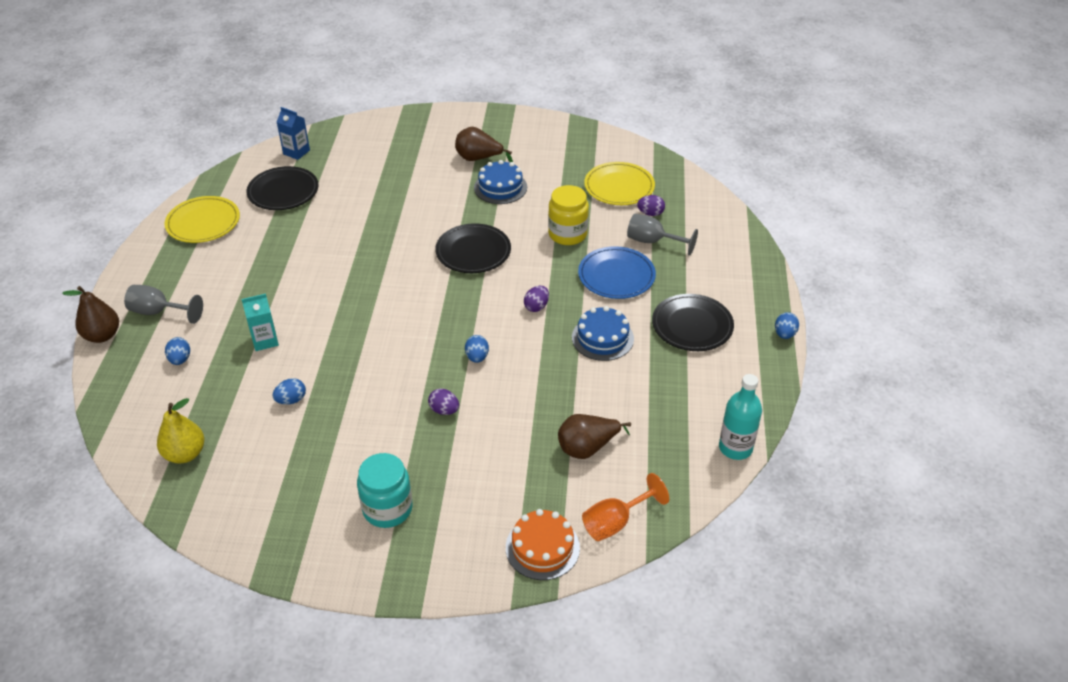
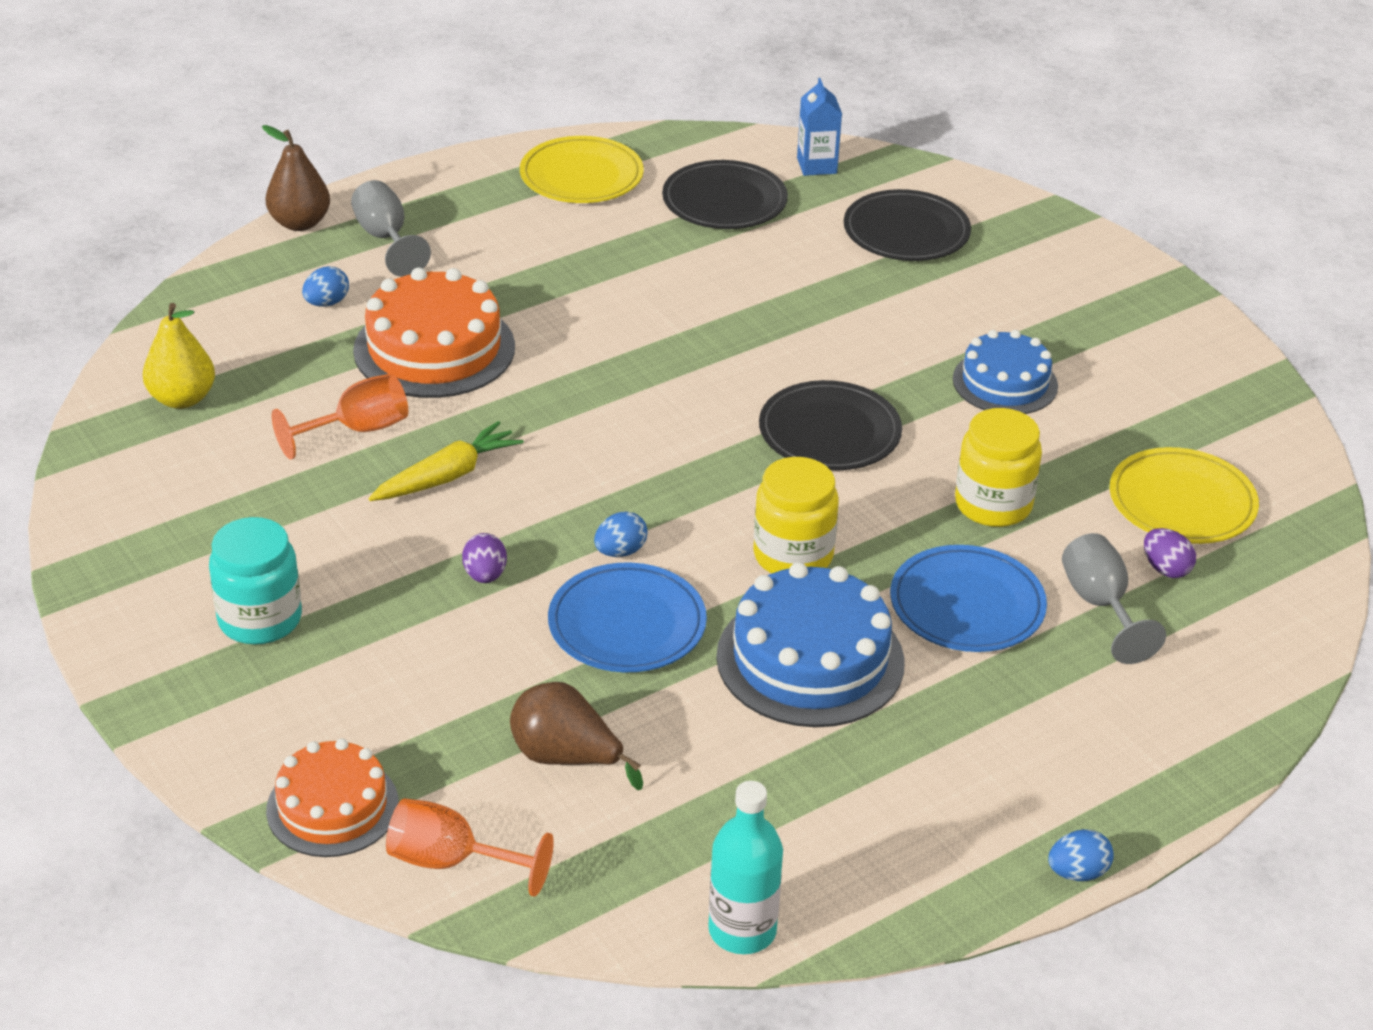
camera: 50 degrees right, 5 degrees down
(265, 340) = (434, 348): turquoise carton -> orange cake
(291, 400) = (357, 430): blue egg -> orange goblet
(362, 386) = (447, 476): none -> yellow carrot
(478, 159) = (1039, 327): brown pear -> none
(525, 381) = (627, 624): none -> blue plate
(536, 307) = (793, 555): purple egg -> yellow jar
(602, 338) = (810, 659): blue cake -> blue cake, size x1.55
(692, 325) = (959, 747): black plate -> black plate (906, 232)

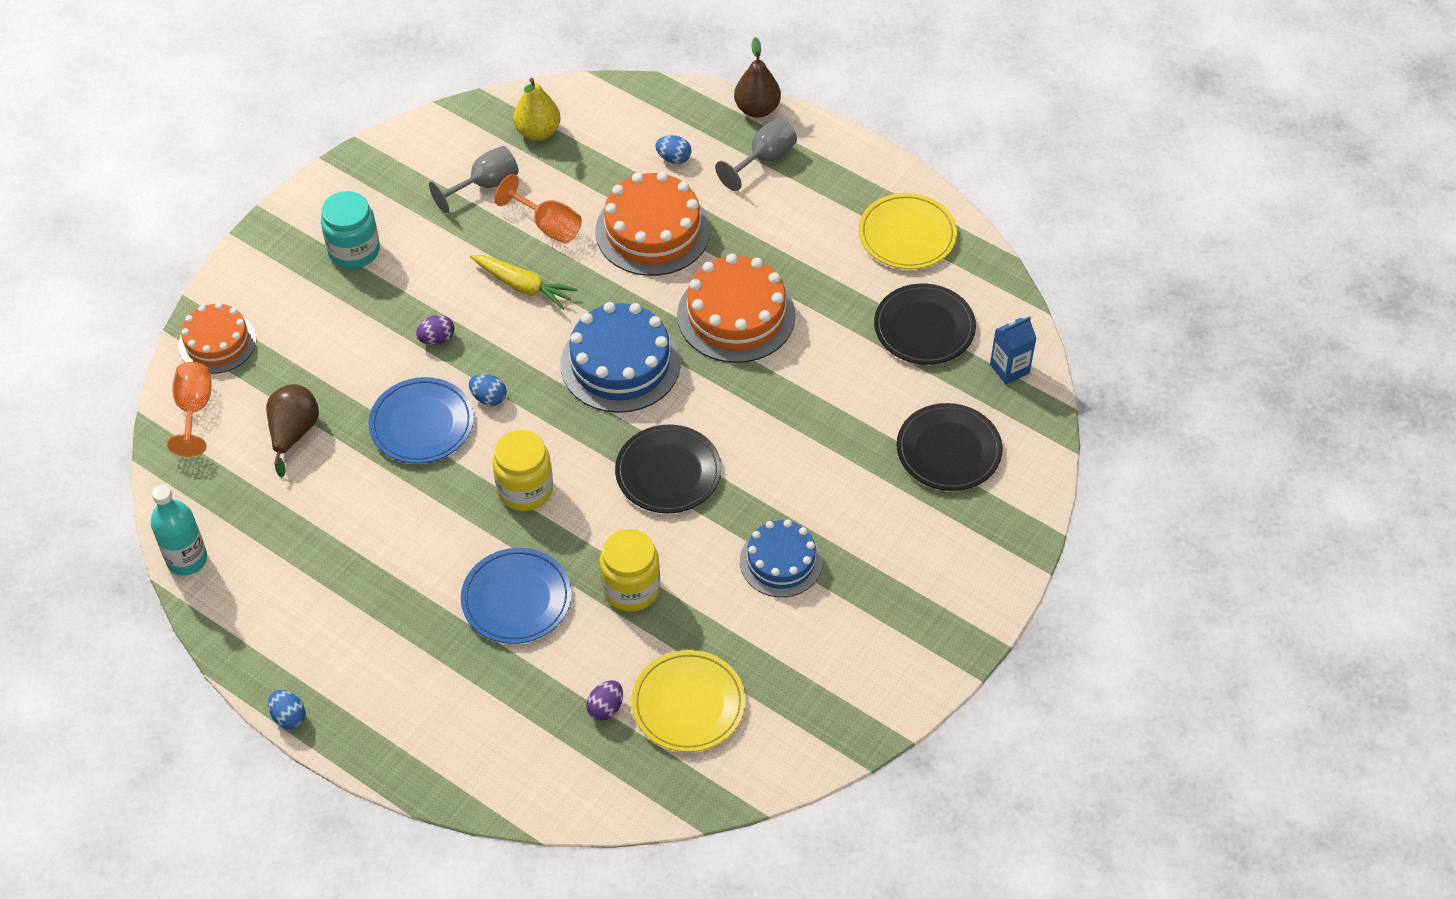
camera: 70 degrees right, 15 degrees up
(617, 321) = (736, 315): none -> orange cake
(810, 659) = (427, 527): blue cake -> blue cake (620, 363)
(1100, 605) = (548, 676): grey goblet -> grey goblet (485, 185)

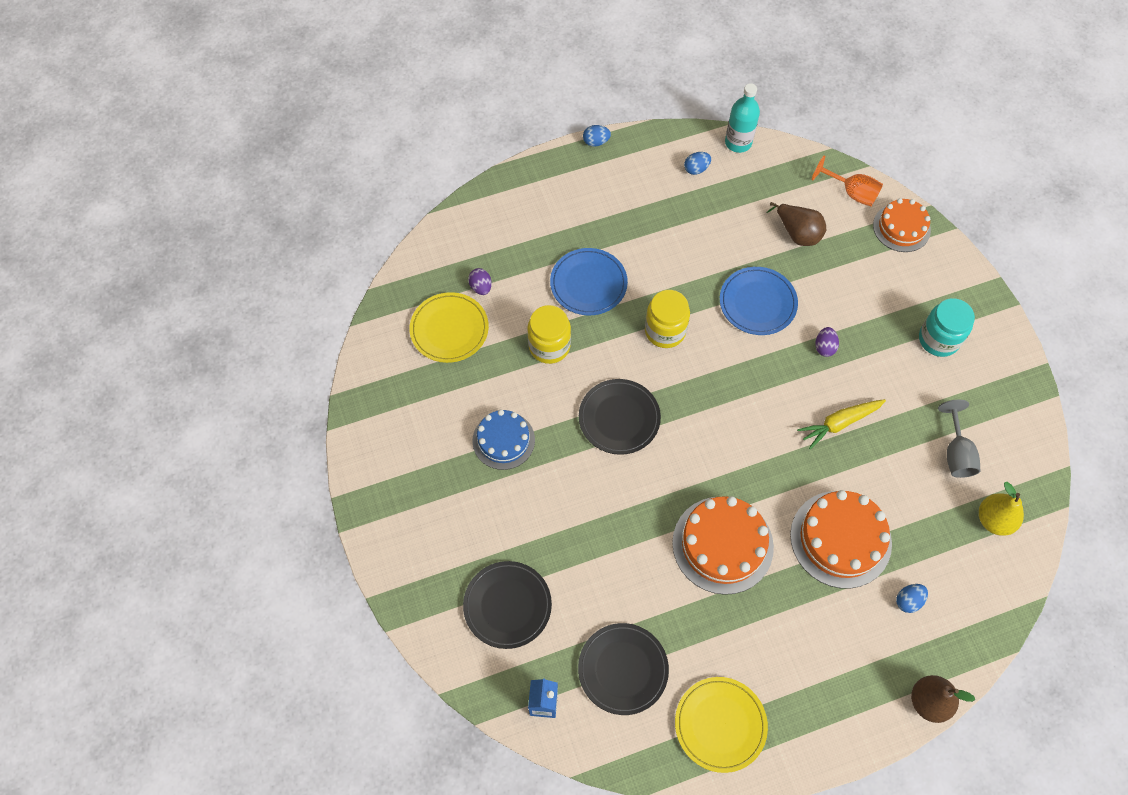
camera: 125 degrees right, 10 degrees up
(489, 398) = (753, 350): blue egg -> blue egg (696, 169)
(548, 226) = (889, 471): orange goblet -> none
(620, 363) = (729, 443): blue cake -> none
(764, 159) = (868, 669): grey goblet -> none

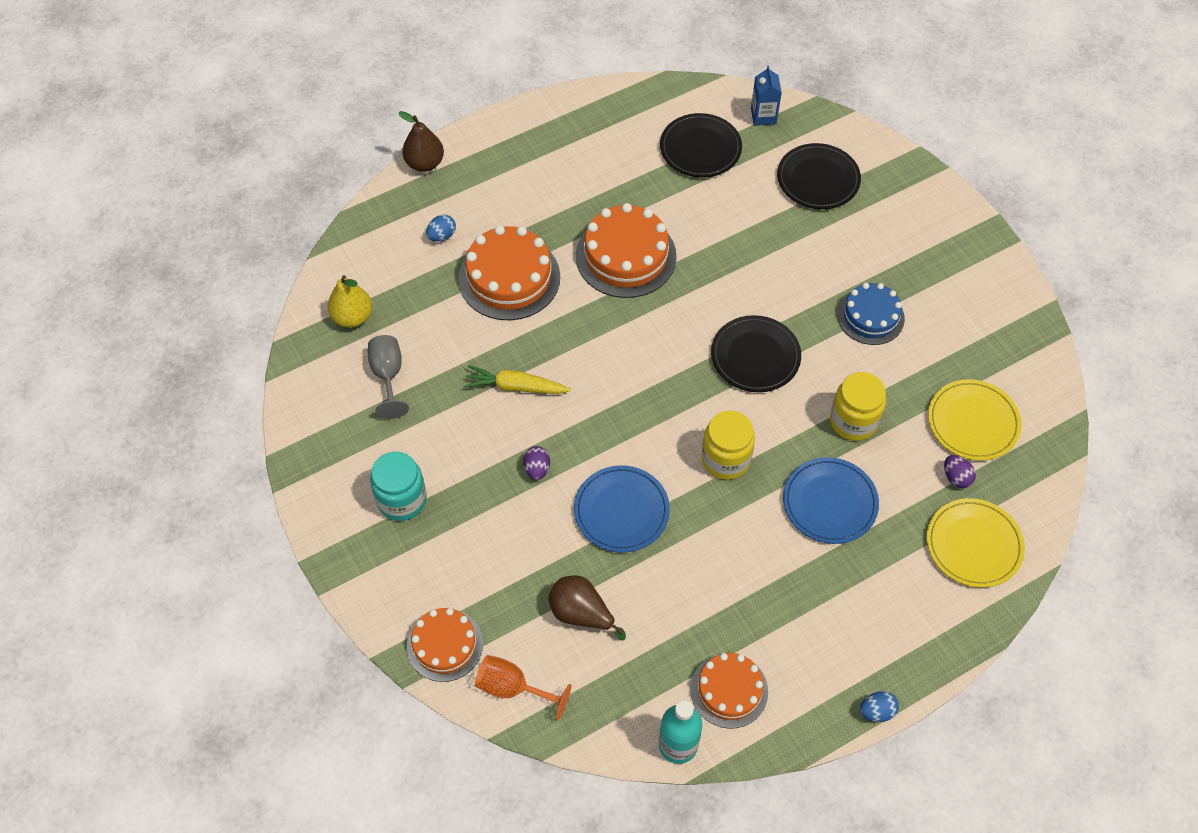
camera: 170 degrees right, 5 degrees down
(696, 169) = (729, 690): blue egg -> orange cake
(720, 724) = (607, 123): yellow plate -> yellow plate (973, 545)
(839, 423) = (515, 387): yellow carrot -> yellow carrot turned 135 degrees counterclockwise

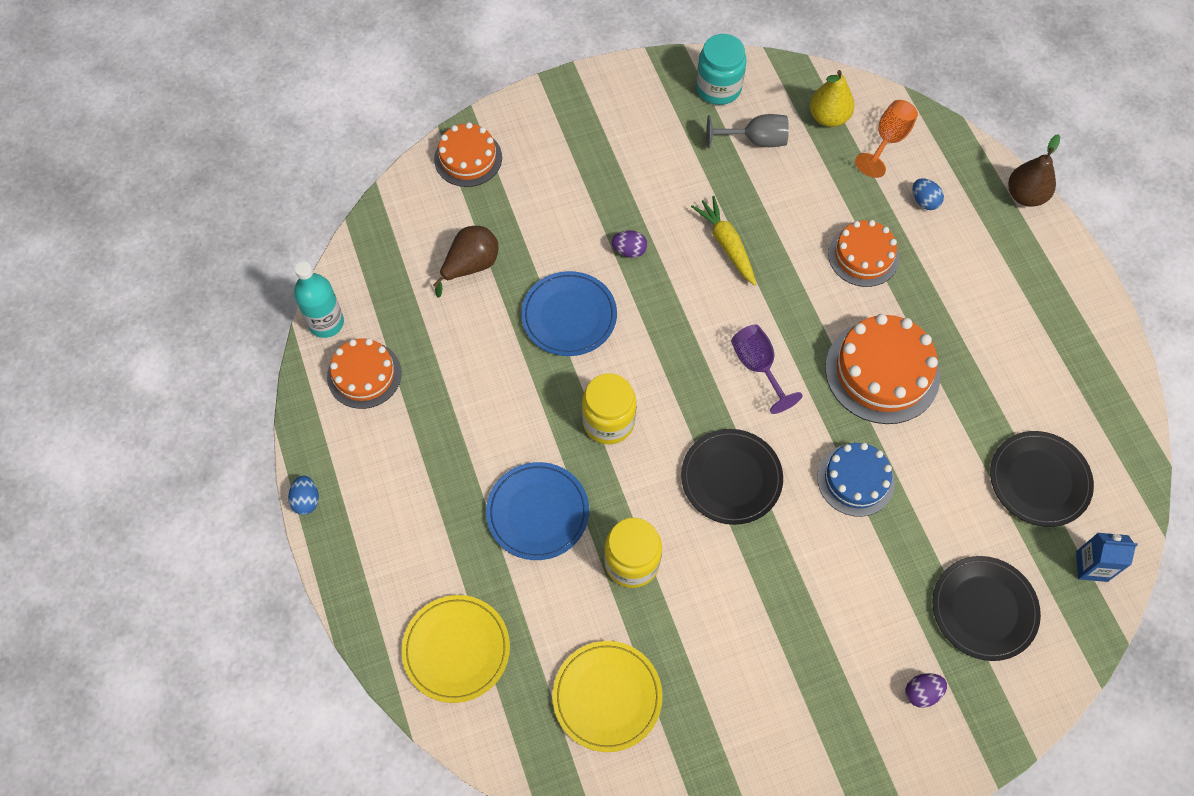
camera: 100 degrees right, 5 degrees up
(402, 499) = (618, 140): turquoise jar -> turquoise jar (718, 88)
(509, 277) = (863, 256): orange cake -> orange cake, size x0.65
(513, 688) = (414, 204): orange goblet -> orange goblet (888, 140)
(515, 387) = (726, 244): yellow carrot -> yellow carrot turned 45 degrees counterclockwise
(642, 348) = (758, 367): none -> purple goblet
(870, 316) = (769, 619): blue cake -> blue cake (855, 480)
(956, 477) = (540, 655): purple egg -> purple egg (922, 693)

